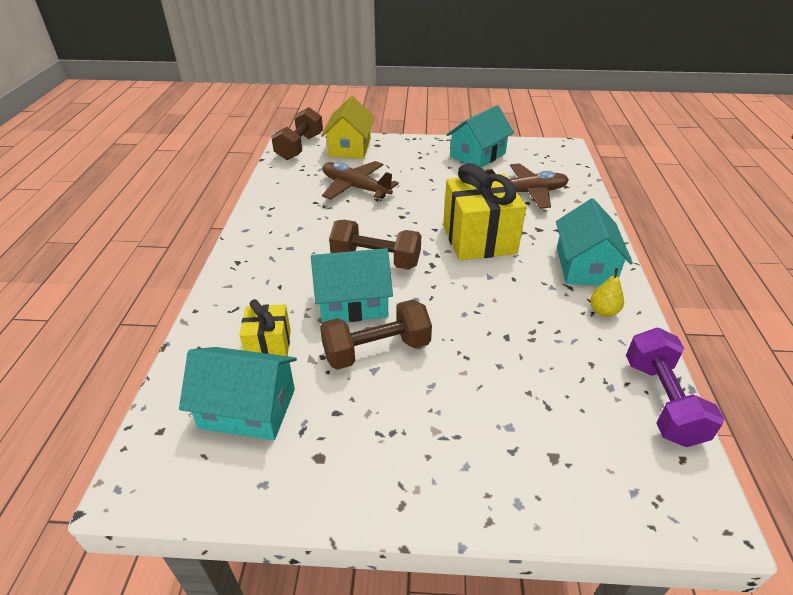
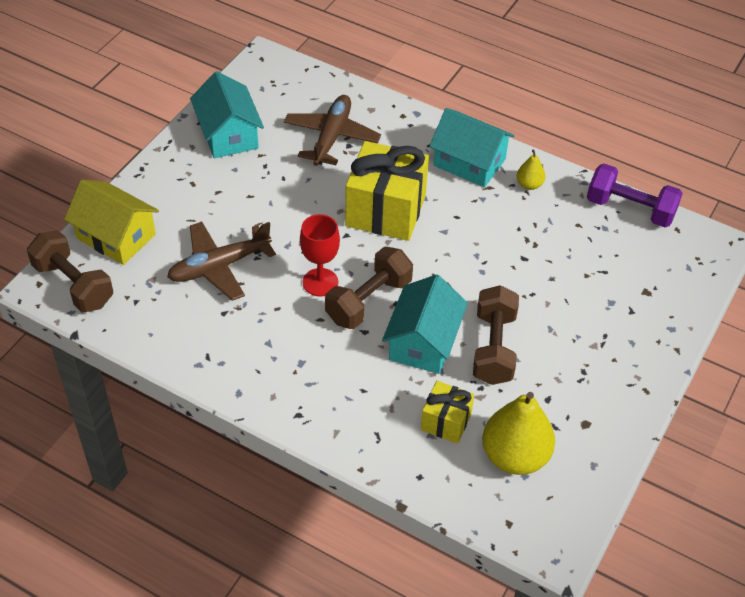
camera: 65 degrees left, 10 degrees up
(248, 408) = (514, 456): turquoise house -> yellow pear
(376, 232) = (320, 282): none -> red goblet

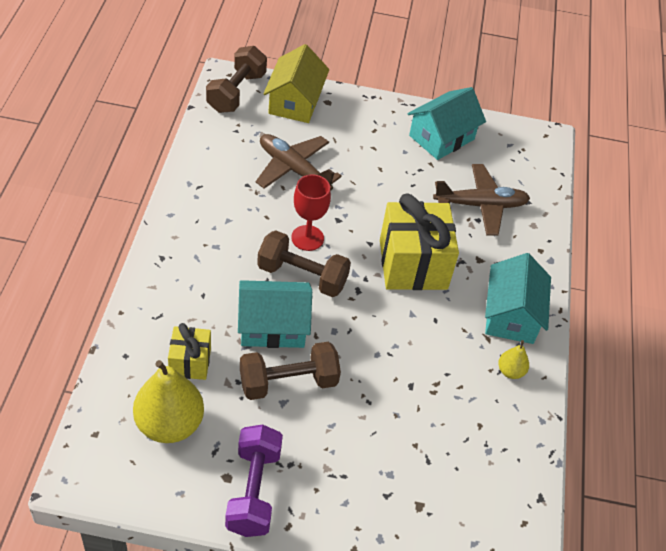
camera: 65 degrees right, 0 degrees up
(630, 209) = (528, 470): purple dumbbell -> purple dumbbell (254, 490)

